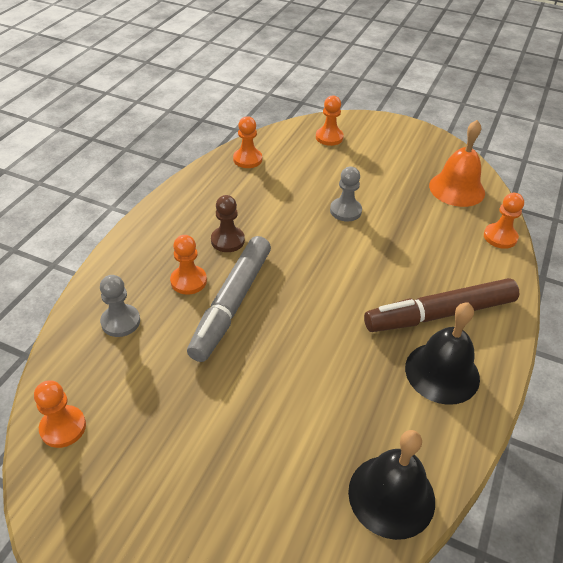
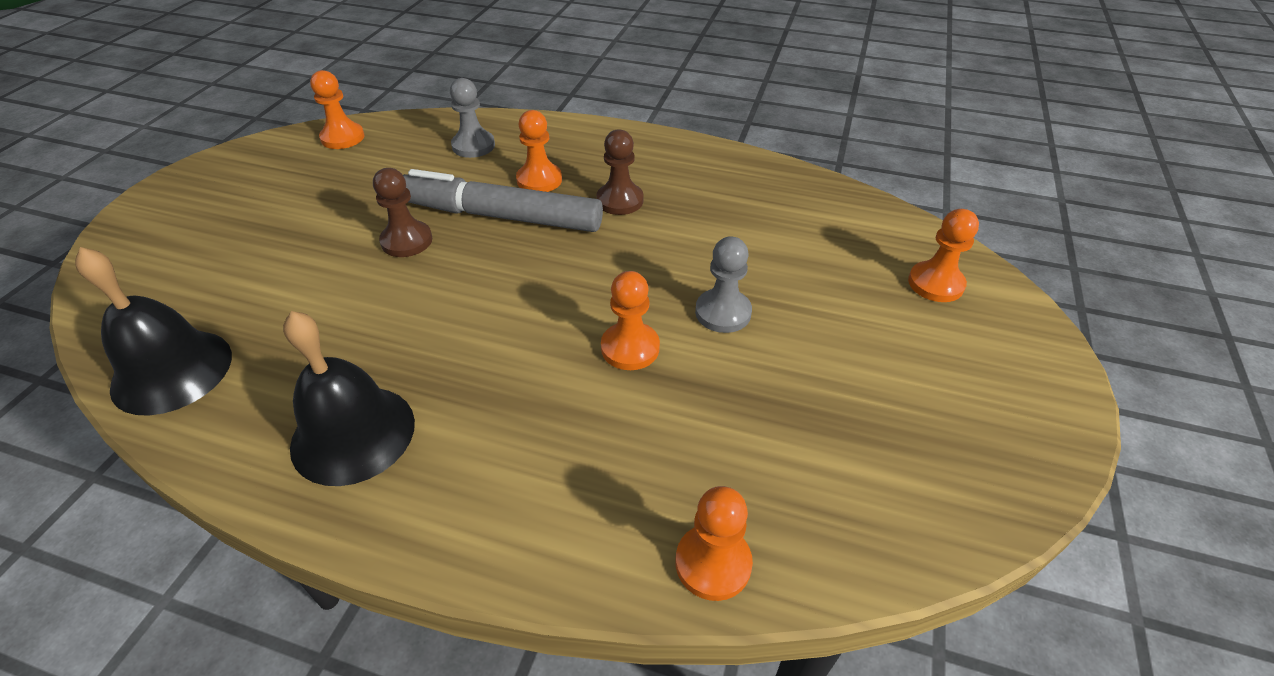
camera: 85 degrees right, 0 degrees up
(247, 159) = (814, 199): orange pawn -> orange pawn (630, 348)
(252, 360) = (406, 241): none -> brown pawn
(441, 314) = (479, 438): brown marker -> none
(457, 189) = (862, 488): orange bell -> none

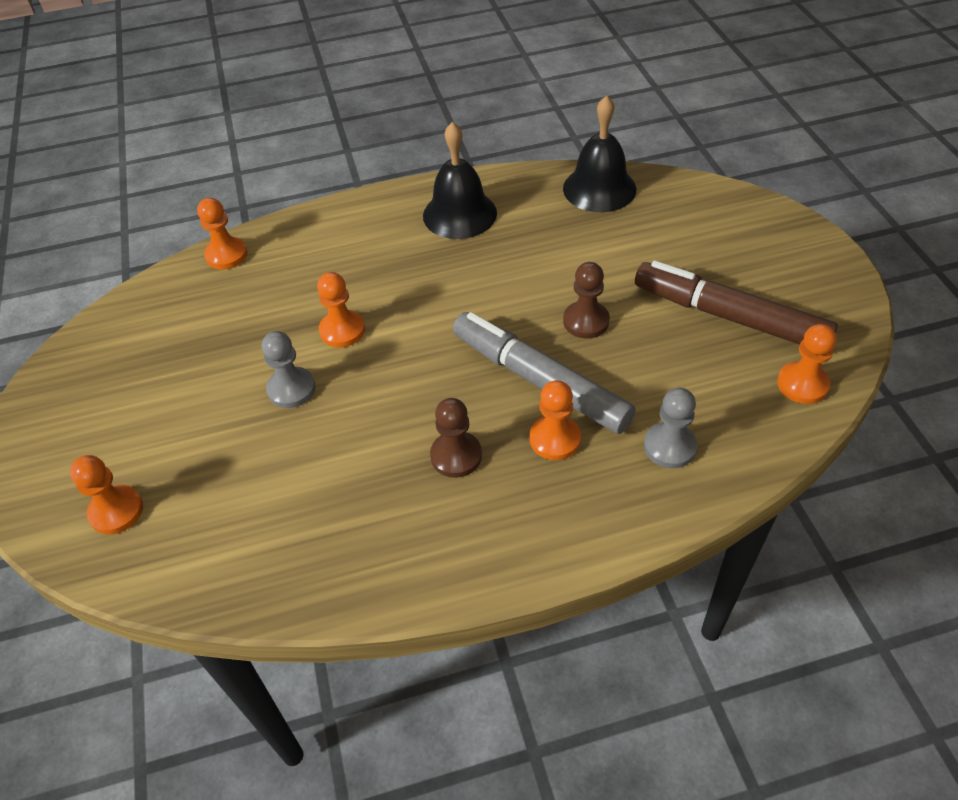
camera: 150 degrees right, 5 degrees up
(305, 191) = (730, 317): none -> brown marker
(502, 216) = (540, 382): grey marker -> grey marker turned 120 degrees counterclockwise

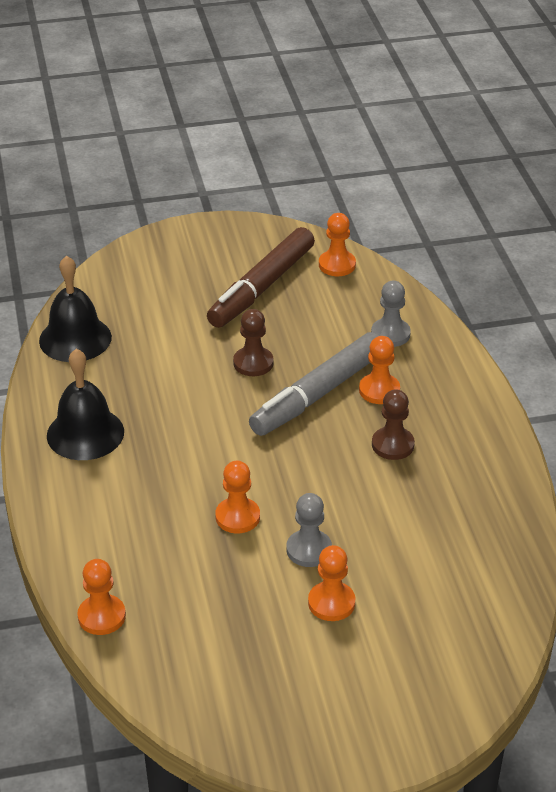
camera: 90 degrees left, 10 degrees down
(116, 511) = (443, 662): orange pawn -> orange pawn (331, 603)

